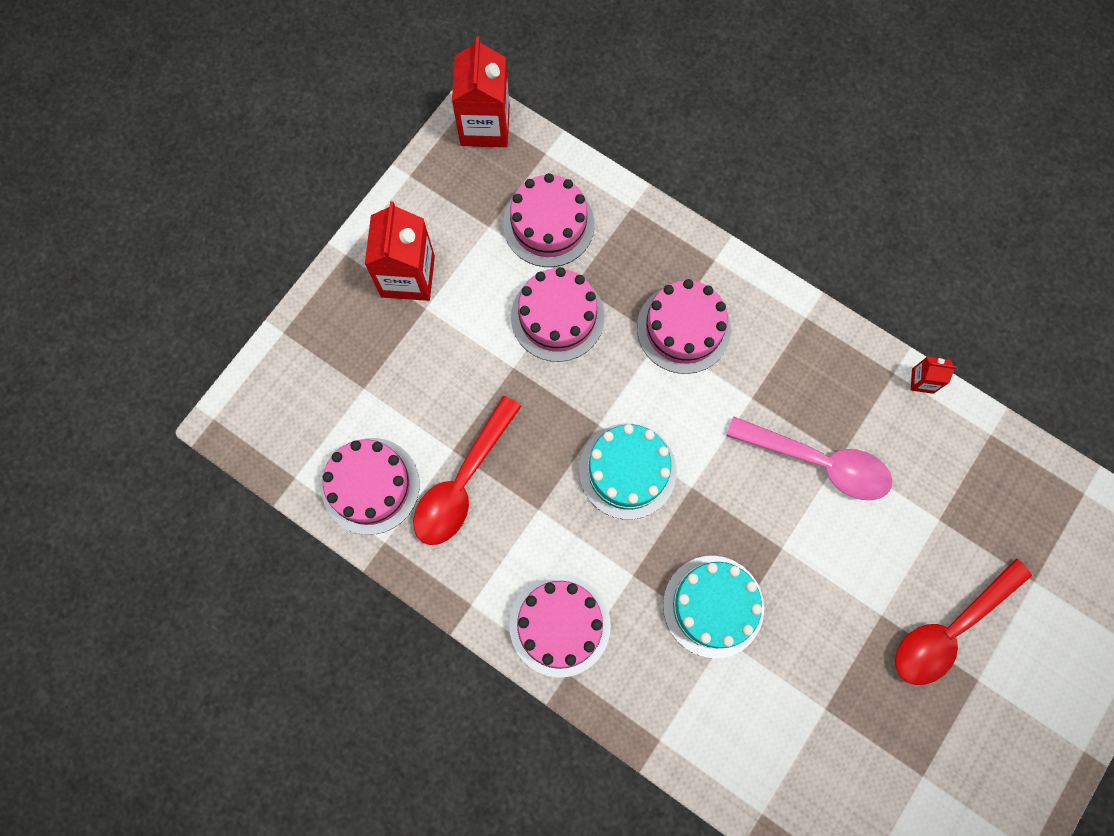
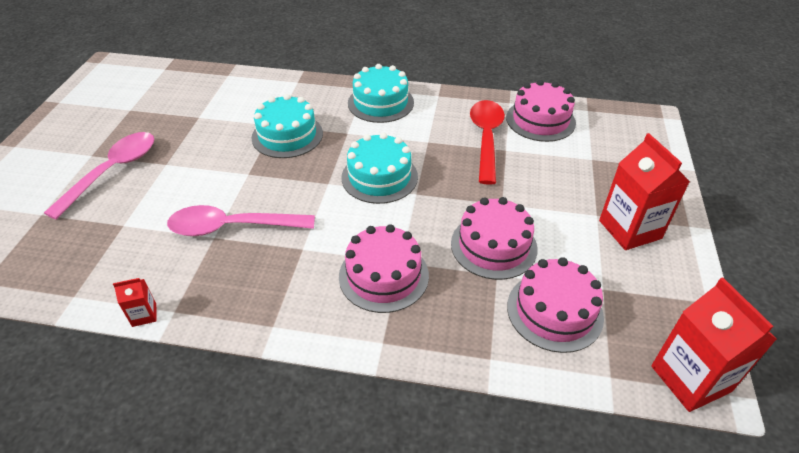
camera: 155 degrees right, 30 degrees down
(559, 625) = (380, 103): pink cake -> turquoise cake
(949, 629) = (113, 171): red spoon -> pink spoon

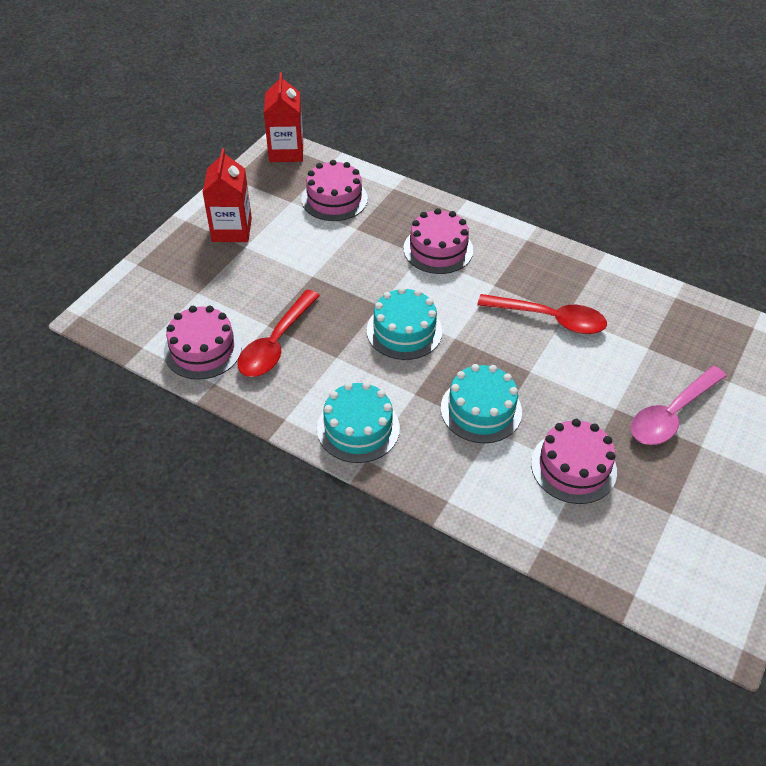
camera: 160 degrees left, 5 degrees up
(144, 315) = (618, 270): red carton -> none
(232, 227) = (550, 319): pink spoon -> red spoon
(493, 246) = (344, 247): pink cake -> pink cake (573, 467)

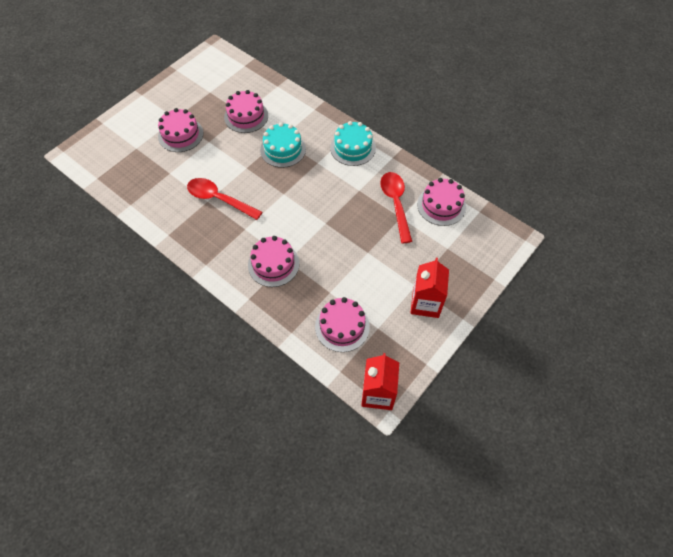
camera: 170 degrees left, 10 degrees up
(276, 344) = (395, 203): red spoon -> red spoon turned 45 degrees counterclockwise
(404, 331) = (314, 202): turquoise cake -> none
(671, 414) = (180, 135): pink spoon -> pink cake

